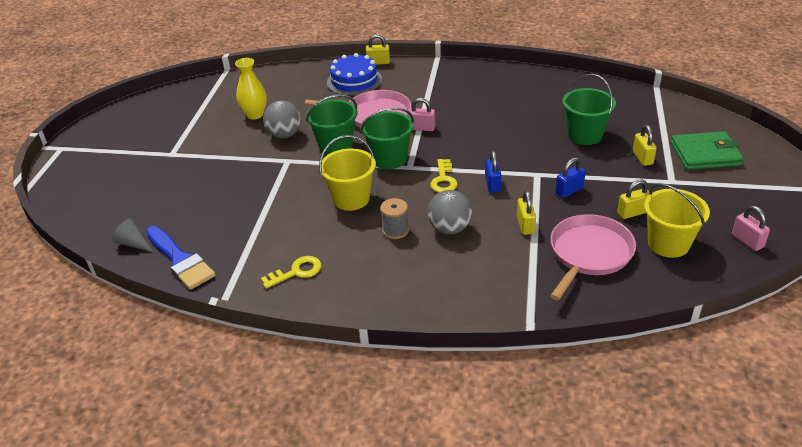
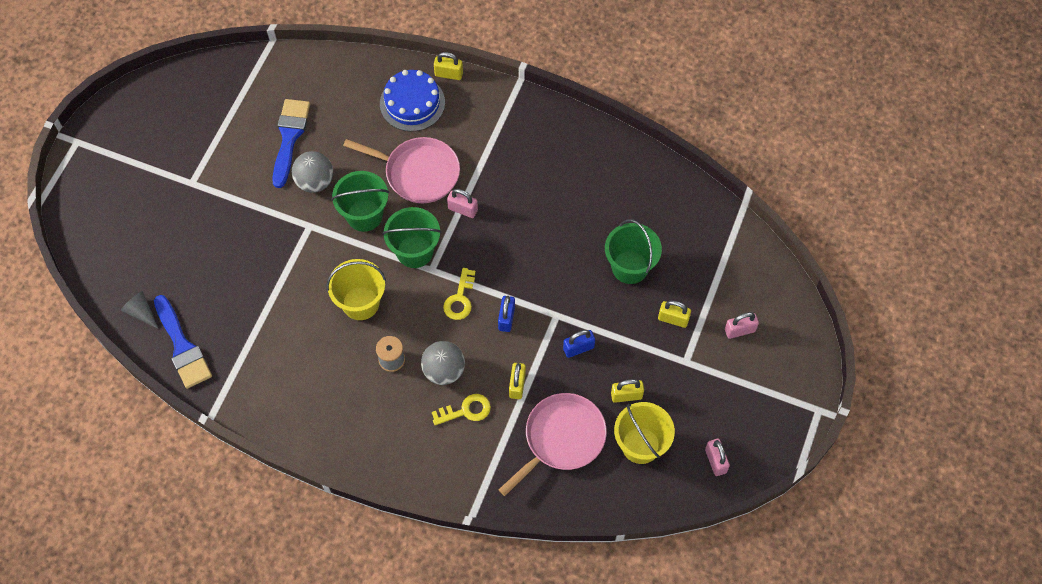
camera: 10 degrees right, 25 degrees up
(255, 115) = (289, 137): yellow vase -> blue brush
(296, 272) = (287, 390): yellow key -> yellow key (466, 410)
(642, 158) = (673, 319): yellow padlock -> yellow padlock turned 75 degrees counterclockwise
(705, 154) = (739, 330): green wallet -> pink padlock

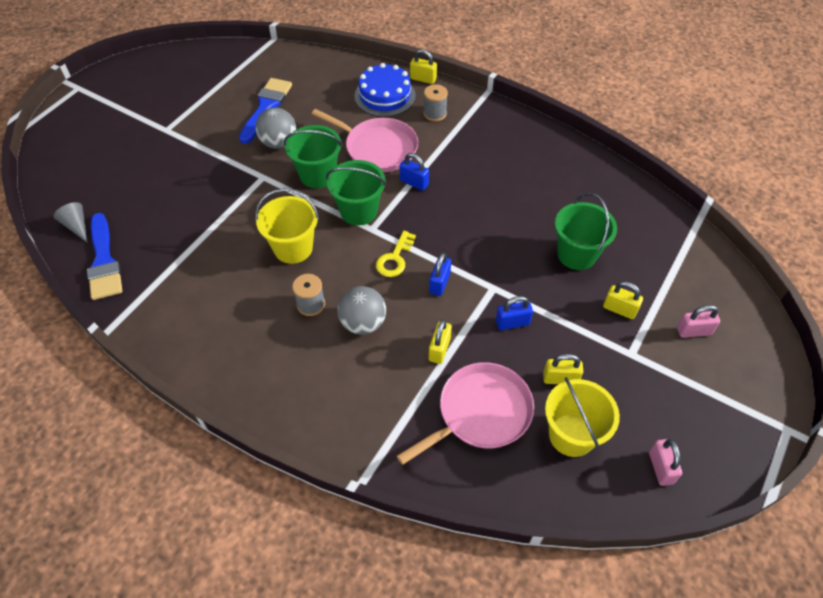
camera: 10 degrees right, 10 degrees down
(463, 209) = (414, 183): pink padlock -> blue padlock
(466, 410) = (378, 366): yellow key -> none
(469, 119) = (435, 113): none -> grey spool

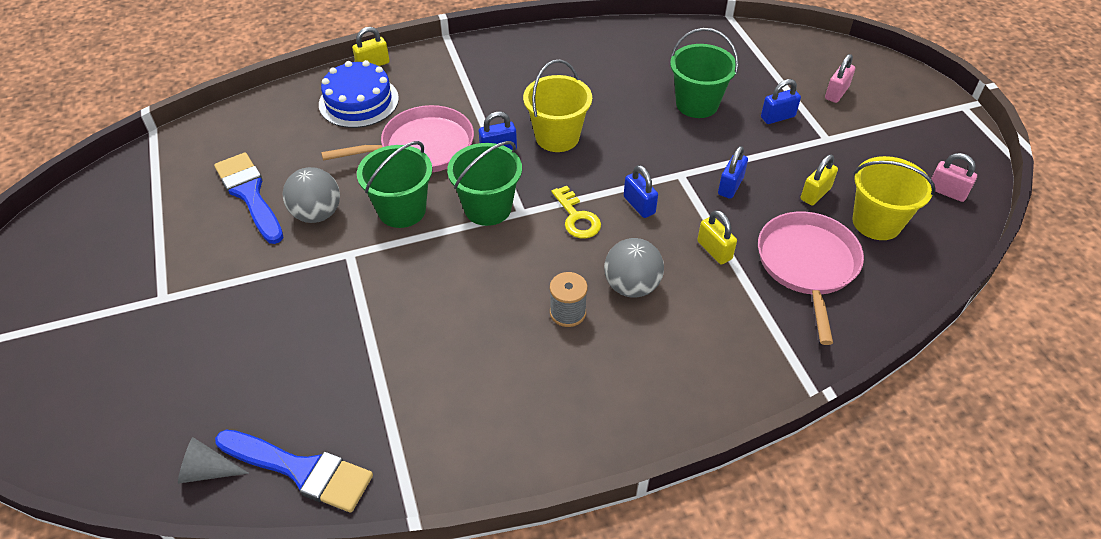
camera: 50 degrees left, 5 degrees down
(293, 248) = (478, 285): yellow bucket -> yellow bucket (557, 137)
(435, 113) = (428, 84): grey spool -> none
(619, 309) = (777, 117): yellow padlock -> blue padlock

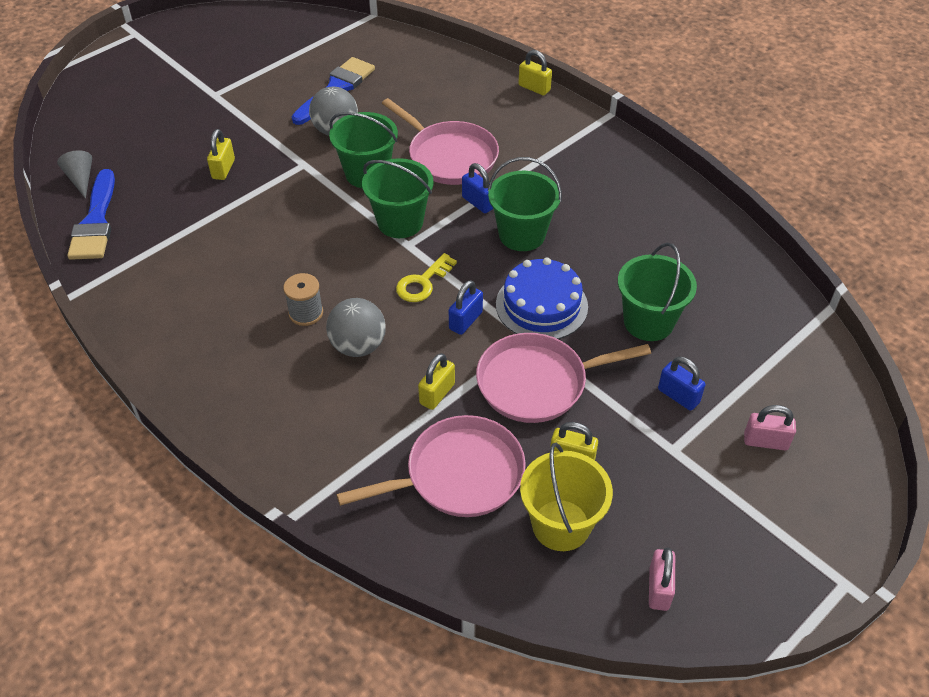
camera: 65 degrees right, 0 degrees up
(303, 323) = (223, 169): none -> yellow padlock
(359, 101) = (480, 99): blue cake -> blue cake (541, 305)
(557, 137) = (522, 235): yellow bucket -> green bucket
(730, 186) = (537, 383): blue padlock -> pink pan

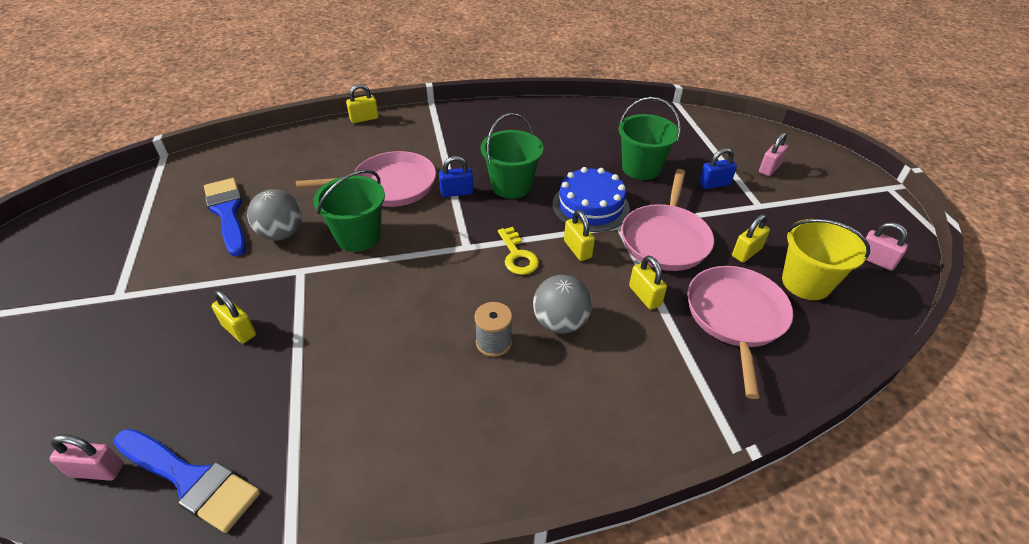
camera: 60 degrees left, 5 degrees down
(81, 179) = (97, 470): grey cone -> pink padlock
(400, 222) = (436, 241): green bucket -> none
(465, 320) = (577, 249): blue padlock -> yellow padlock

